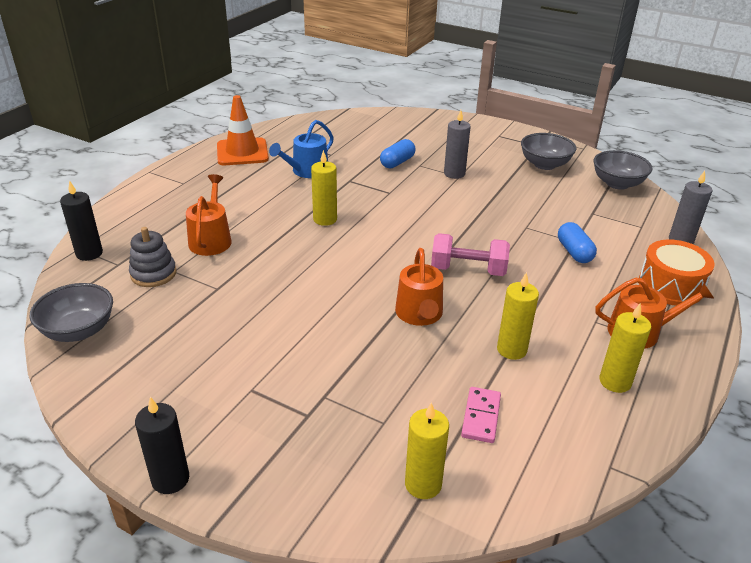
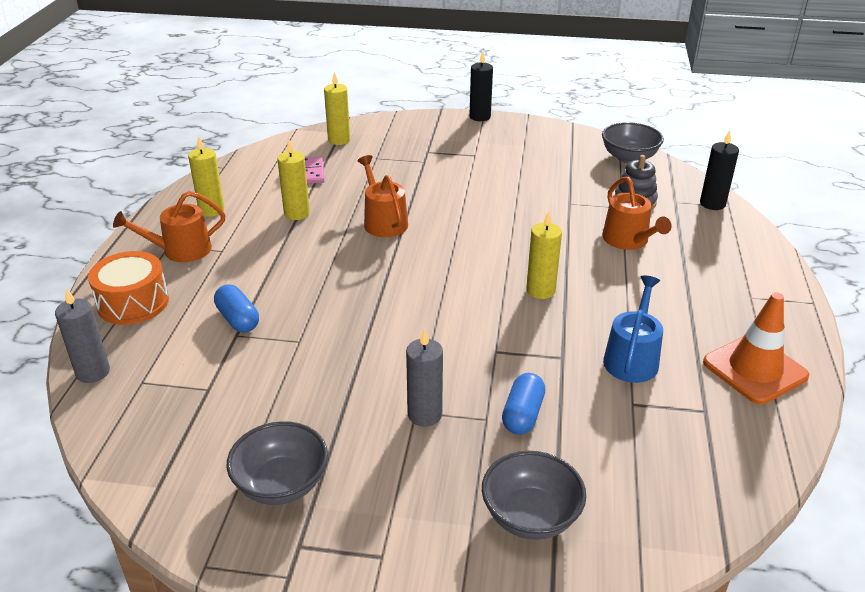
camera: 160 degrees right, 0 degrees up
(468, 270) = (354, 270): pink dumbbell -> none
(617, 183) = (156, 468): grey bowl -> grey bowl (530, 516)

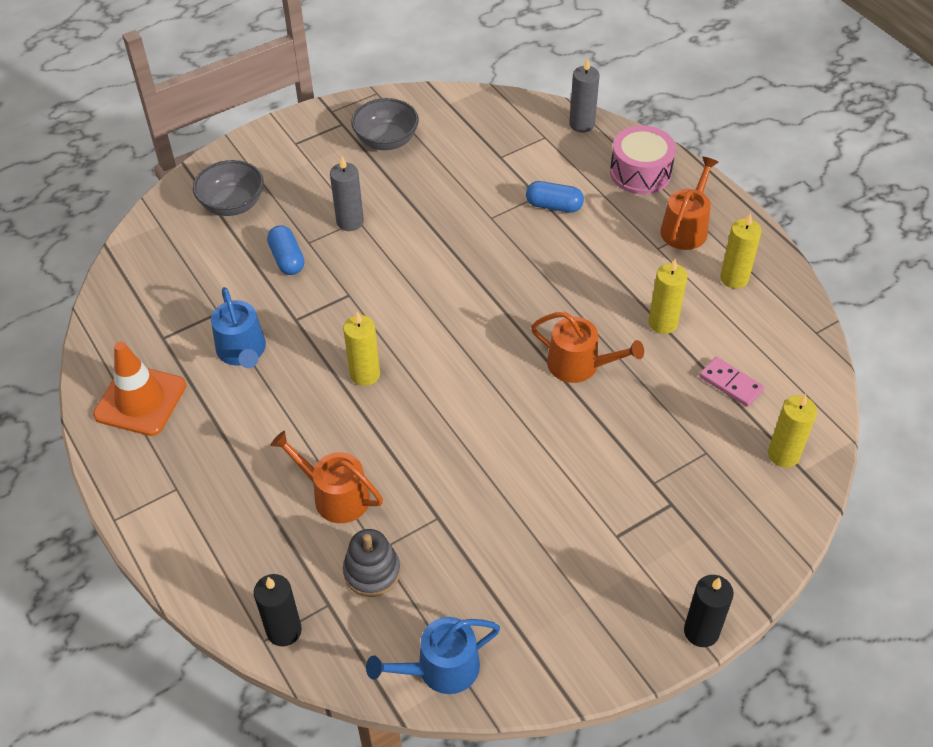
camera: 140 degrees right, 15 degrees up
(133, 303) = (640, 173): orange drum -> pink drum
(629, 158) = (441, 668): grey bowl -> blue watering can

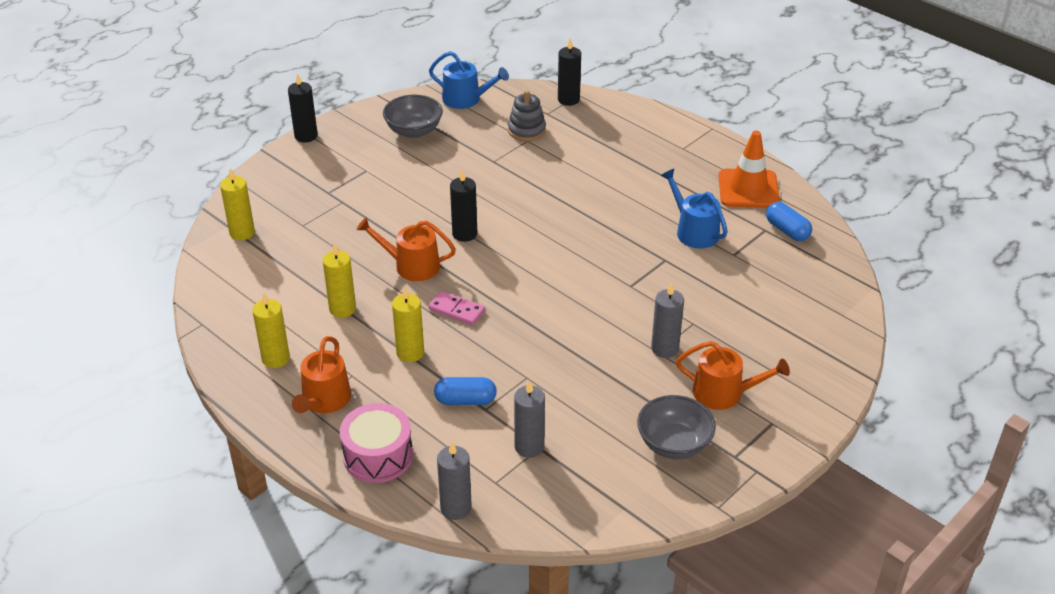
camera: 165 degrees right, 10 degrees down
(232, 204) = (789, 345): grey bowl -> grey bowl (414, 131)
(287, 259) = (703, 305): blue capsule -> blue capsule (787, 230)
(335, 496) = (570, 161): orange watering can -> orange watering can (724, 393)
(365, 374) = (586, 231): yellow candle -> yellow candle (410, 353)
(441, 668) = (466, 99): blue watering can -> blue watering can turned 60 degrees clockwise
(508, 158) = (529, 447): none -> grey candle
(508, 399) = (464, 234): none -> black candle
(731, 383) = (282, 272): pink domino -> pink domino (456, 310)

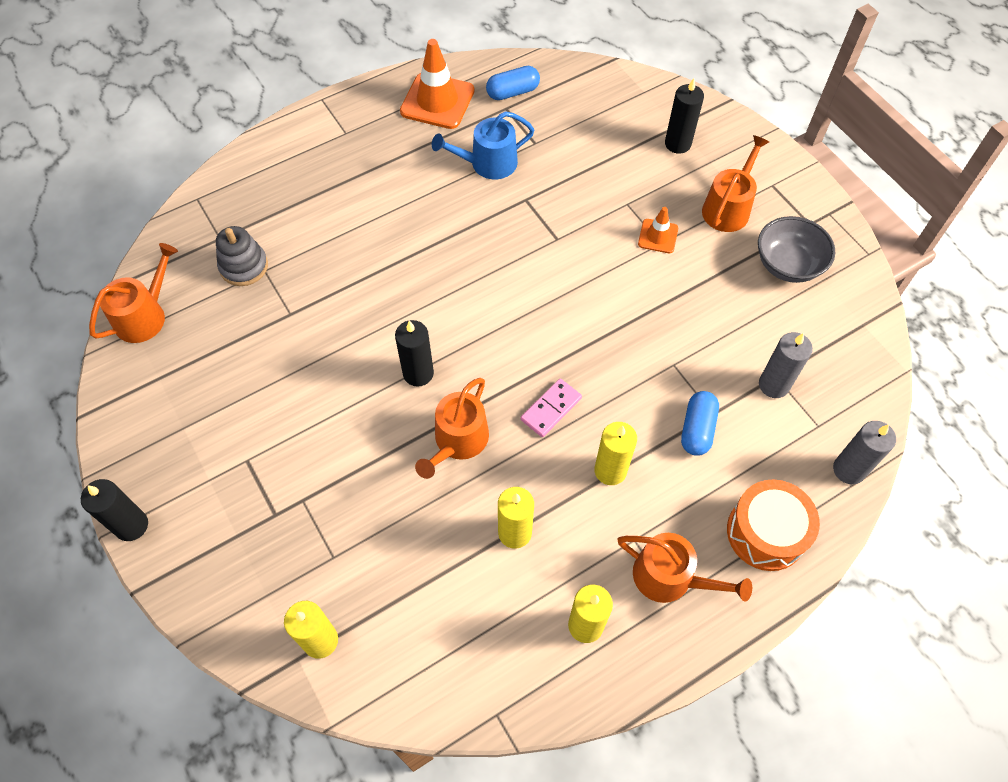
camera: 75 degrees left, 20 degrees up
(378, 456) = (766, 532): pink drum -> orange drum
(414, 131) = (185, 388): grey bowl -> none
(466, 99) = (145, 316): blue watering can -> orange watering can
(568, 99) = (202, 210): black candle -> black candle (677, 144)
(664, 348) = (658, 236): grey candle -> orange traffic cone

